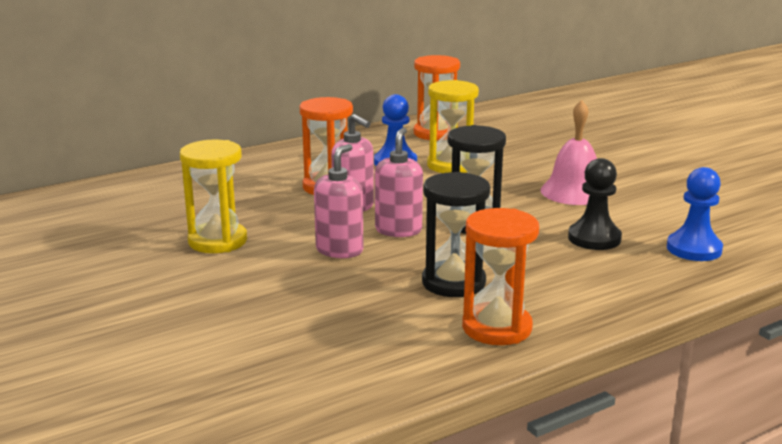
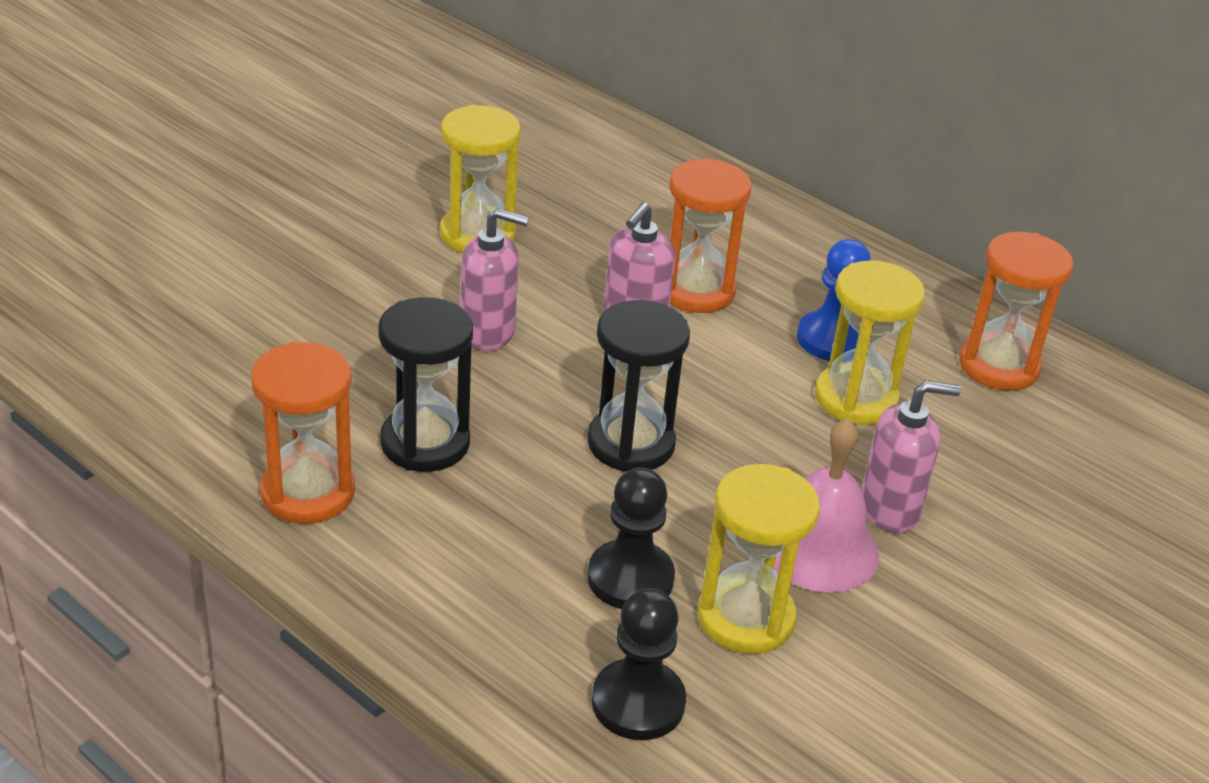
camera: 70 degrees right, 15 degrees up
(398, 230) = (574, 375): pink soap dispenser -> pink soap dispenser (890, 509)
(627, 215) = (746, 618): none -> yellow hourglass
(694, 249) = (638, 702): blue pawn -> black pawn

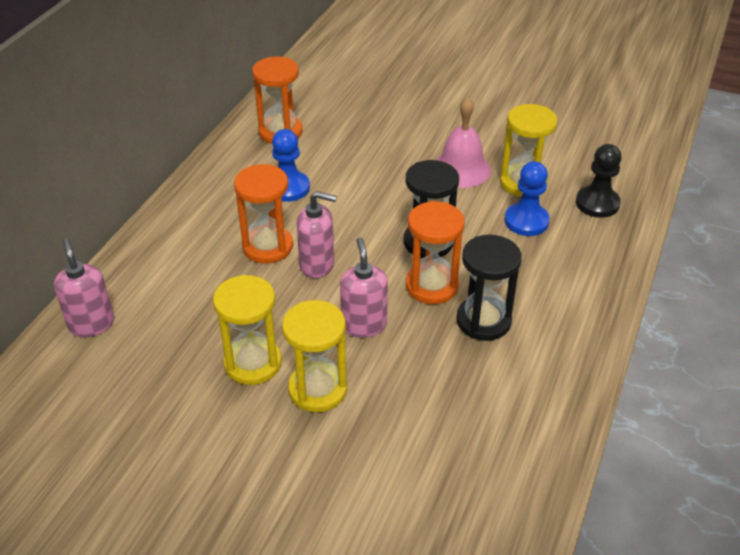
camera: 105 degrees left, 5 degrees up
(308, 492) = (558, 355): orange hourglass -> orange hourglass (431, 286)
(630, 578) = (526, 221): black pawn -> blue pawn
(856, 398) = (338, 173): yellow hourglass -> yellow hourglass (317, 389)
(890, 509) = (418, 152): pink soap dispenser -> pink soap dispenser (91, 324)

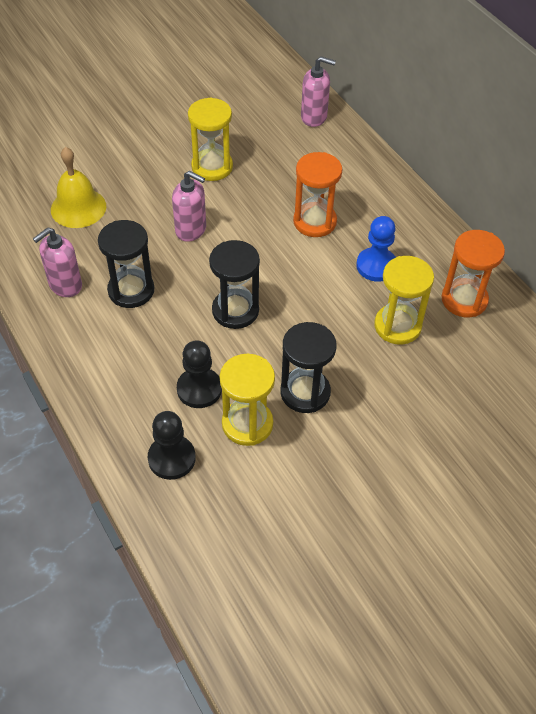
camera: 125 degrees right, 10 degrees up
(317, 265) = (271, 237): pink soap dispenser -> pink soap dispenser (65, 285)
(317, 389) = (163, 183): yellow hourglass -> yellow hourglass (397, 326)
(426, 440) = (78, 208): none -> yellow bell
(431, 286) = (190, 284): orange hourglass -> none
(461, 169) = (305, 392): pink bell -> black hourglass
(526, 221) = (199, 389): blue pawn -> black pawn

